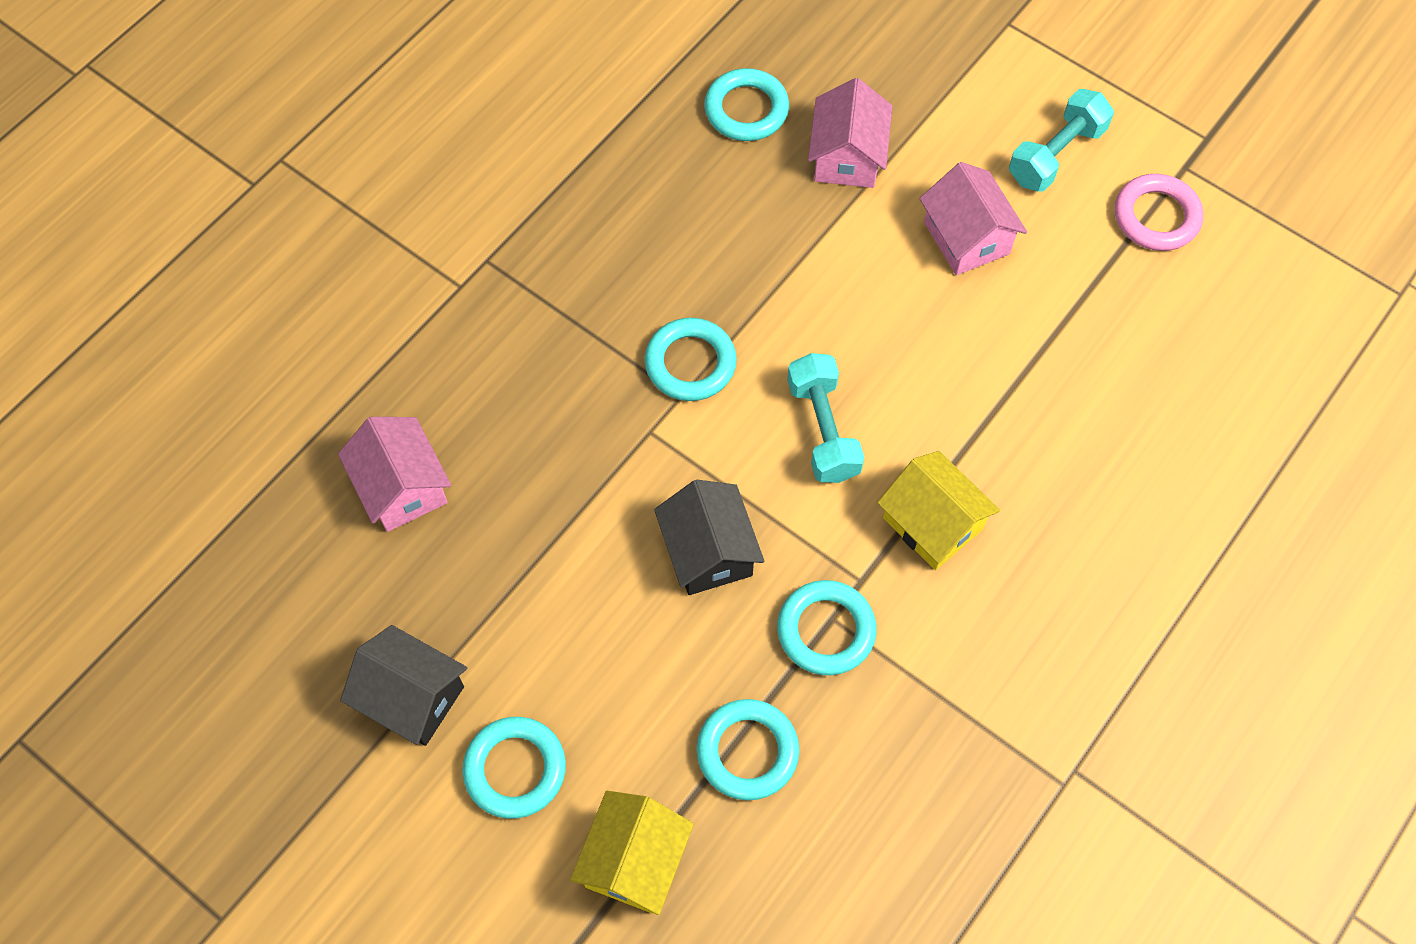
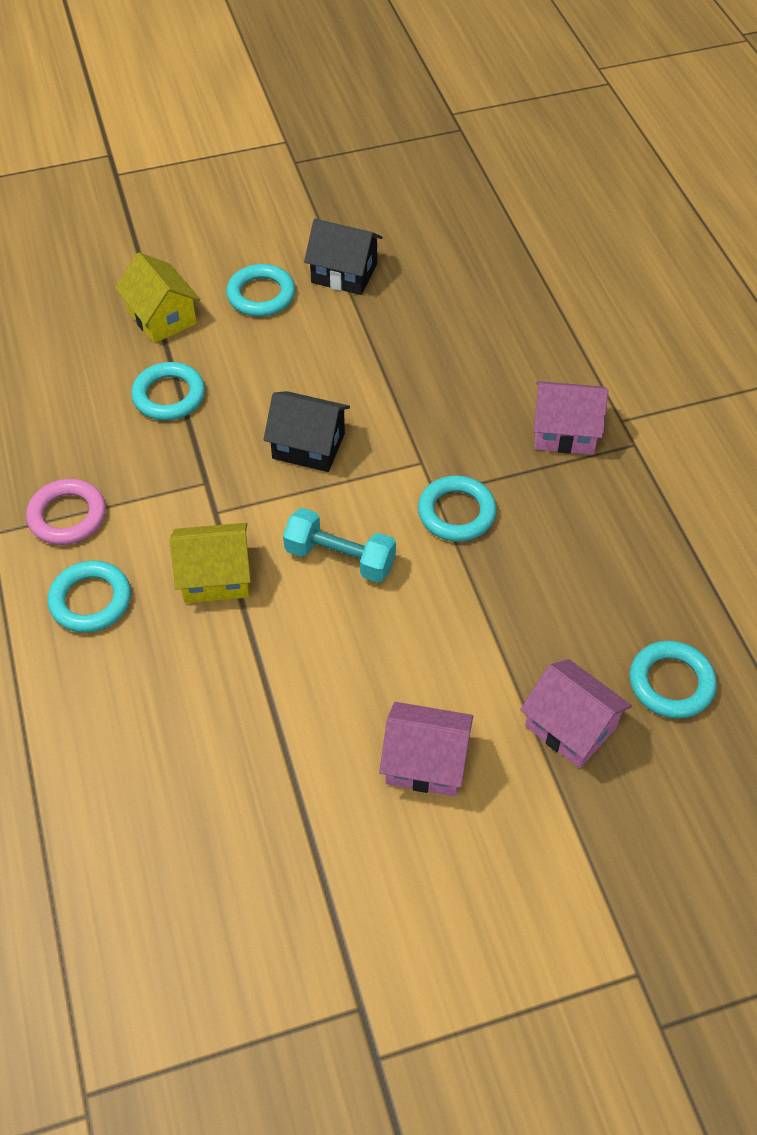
camera: 125 degrees right, 10 degrees down
(402, 487) = (485, 326): pink house -> pink house (564, 432)
(412, 697) = (344, 273): black house -> black house turned 45 degrees clockwise
(826, 630) = (202, 474): turquoise ring -> turquoise ring (91, 600)
(1056, 155) = (456, 899): turquoise dumbbell -> none
(1156, 217) = (330, 935): pink ring -> pink ring (67, 516)

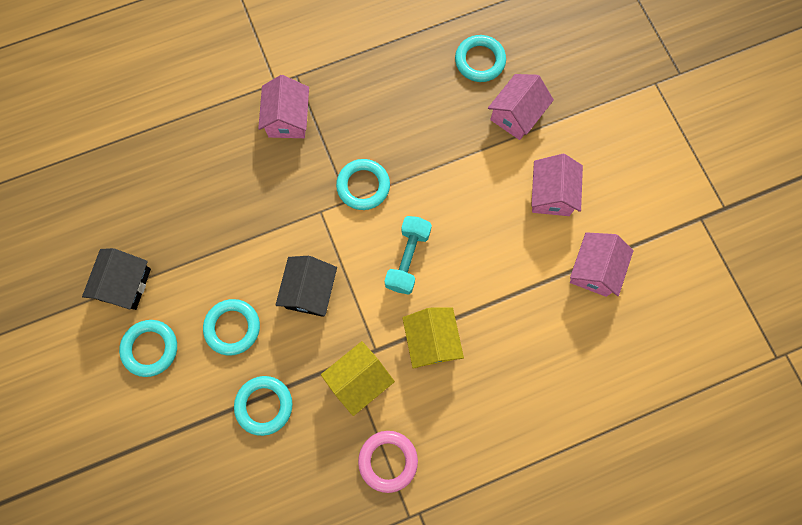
camera: 95 degrees left, 20 degrees up
(91, 600) = (460, 426): turquoise ring -> turquoise ring (232, 327)
(162, 317) = (177, 427): yellow house -> yellow house (359, 380)
(289, 809) = (594, 270): none -> pink house

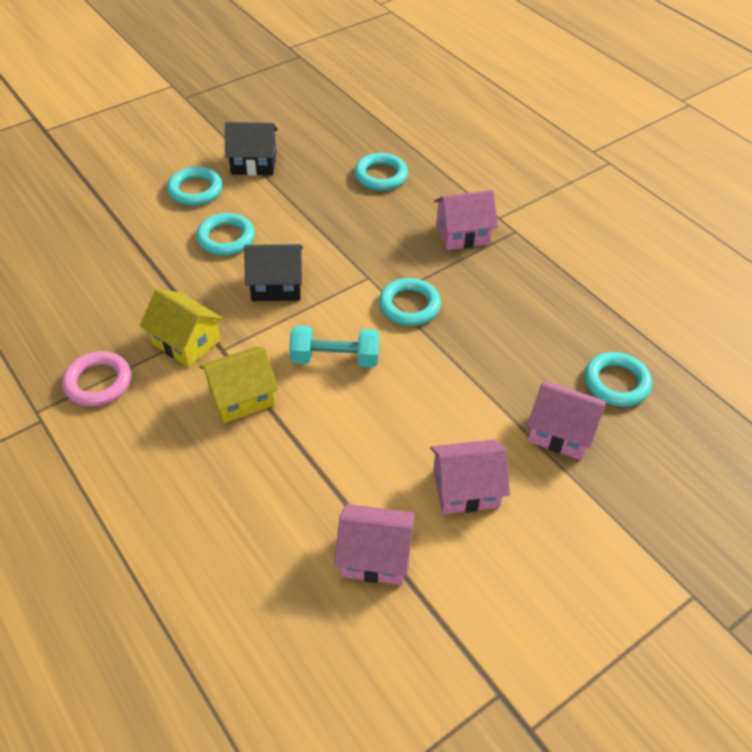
camera: 75 degrees right, 25 degrees down
(264, 405) = (149, 275): turquoise ring -> turquoise ring (381, 176)

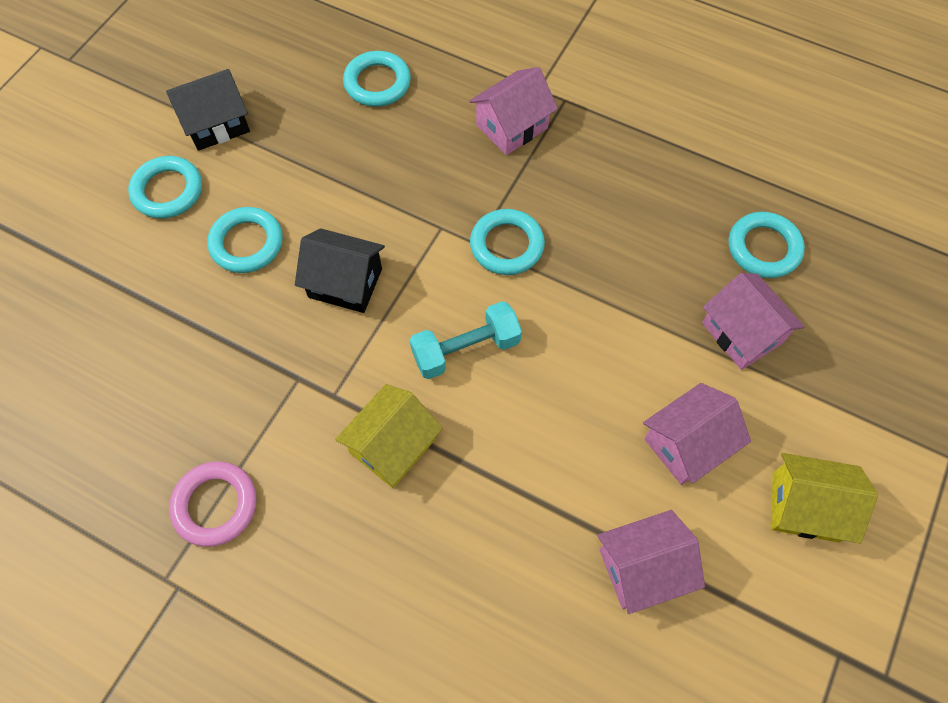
camera: 25 degrees left, 15 degrees up
(186, 342) = (286, 404): yellow house -> yellow house (805, 507)
(276, 286) = (345, 283): black house -> black house turned 45 degrees clockwise
(560, 432) = (742, 333): pink house -> pink house turned 60 degrees clockwise

